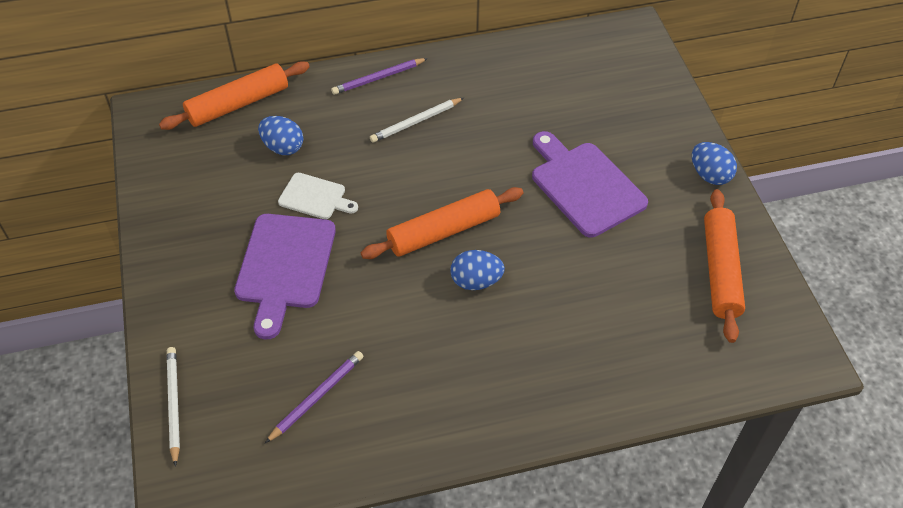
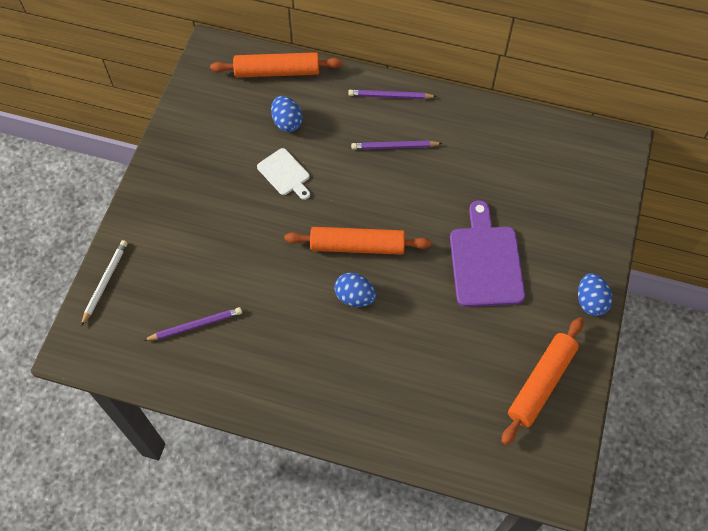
camera: 30 degrees right, 10 degrees up
(285, 266) = (232, 217): purple cutting board -> none
(416, 122) = (394, 146): white pencil -> purple pencil

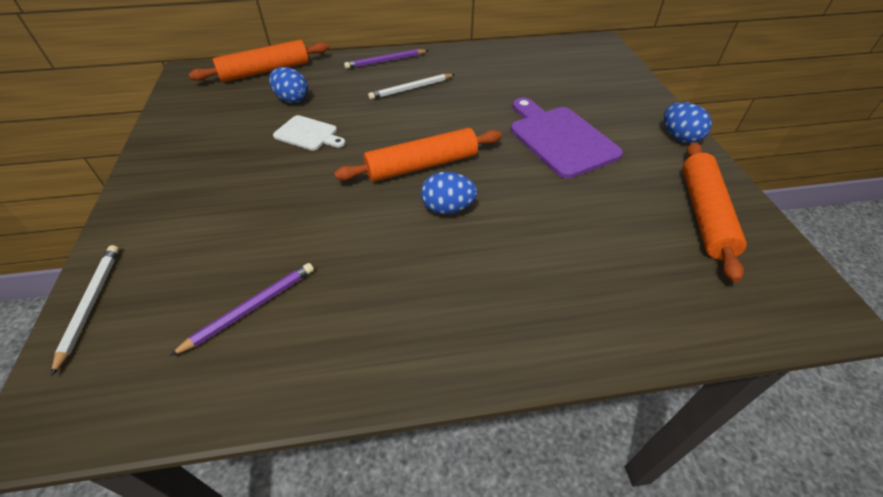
camera: 25 degrees left, 15 degrees down
(394, 146) = (411, 88): purple pencil -> white pencil

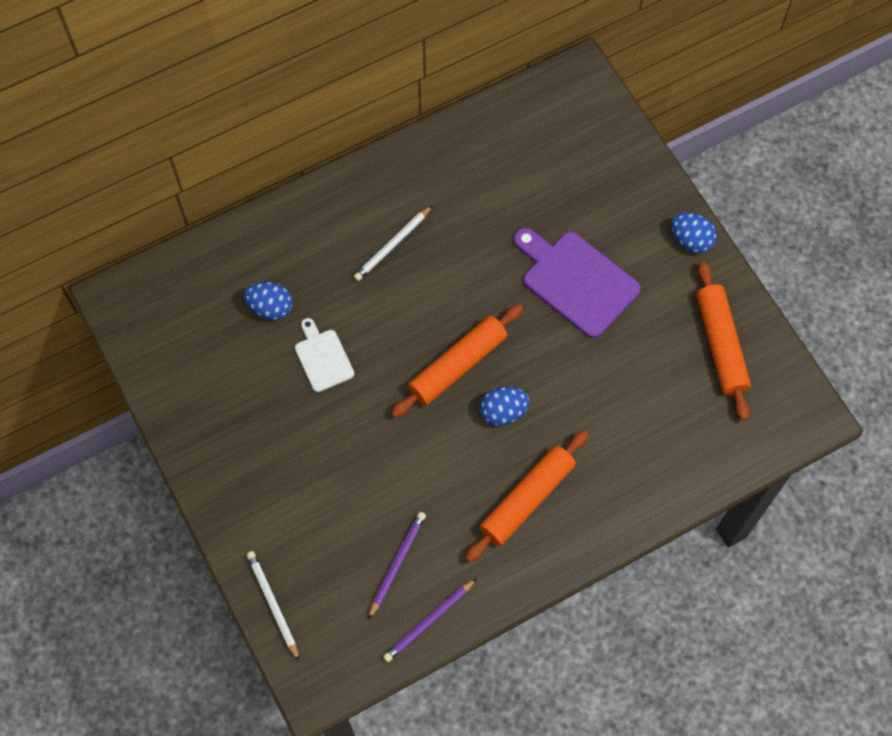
camera: 20 degrees left, 20 degrees up
(265, 71) = (205, 266): orange rolling pin -> orange rolling pin (527, 499)
(308, 134) = (323, 358): white cutting board -> white cutting board turned 120 degrees counterclockwise
(386, 61) = (337, 199): purple pencil -> purple pencil (429, 621)

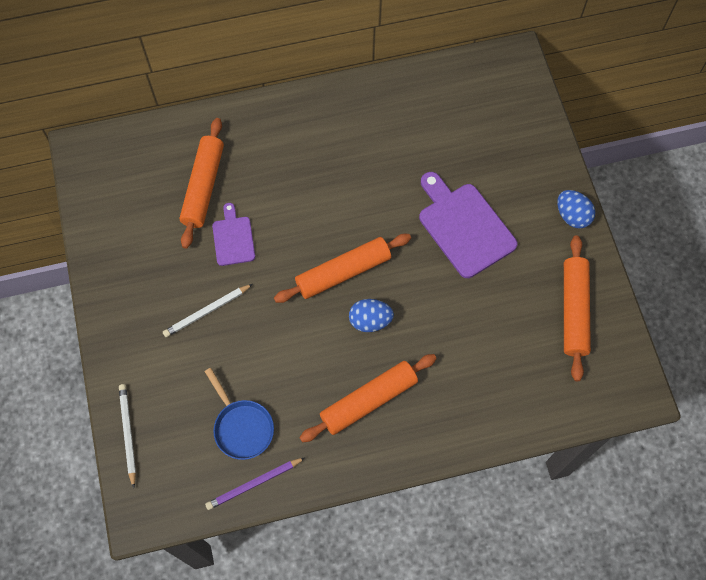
camera: 15 degrees right, 0 degrees up
(270, 307) = (203, 187): blue egg -> orange rolling pin
(323, 358) = (233, 238): white cutting board -> purple cutting board
(393, 245) = (319, 160): white pencil -> white pencil (207, 311)
(397, 564) = (242, 427): purple pencil -> blue pan

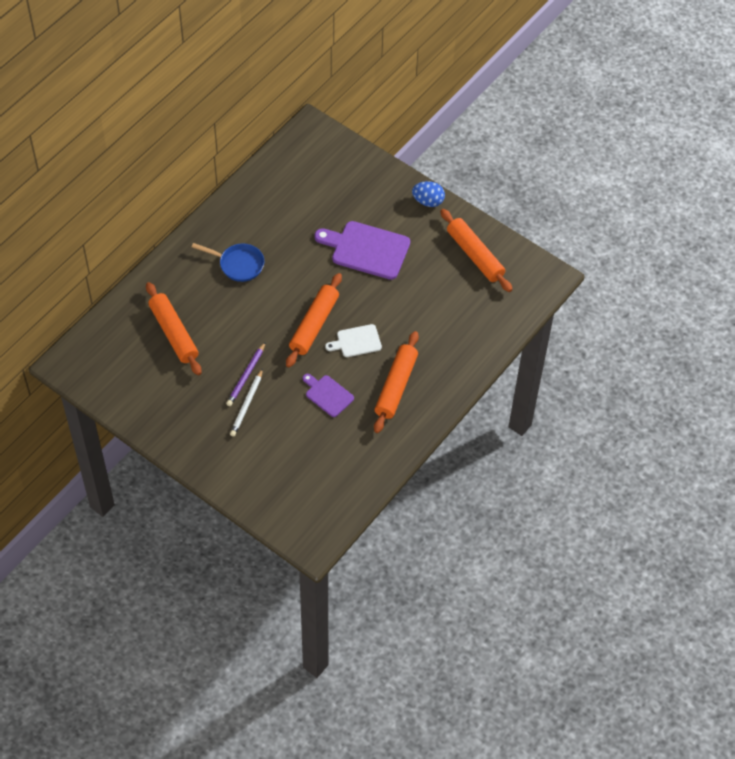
camera: 40 degrees left, 10 degrees down
(128, 434) = (262, 506): white pencil -> none
(233, 238) = (223, 351): purple cutting board -> purple cutting board (328, 395)
(242, 427) = (331, 453): blue pan -> blue pan (238, 264)
(254, 484) = (368, 478): purple pencil -> purple pencil (246, 376)
(370, 321) = (356, 341): blue egg -> white cutting board

